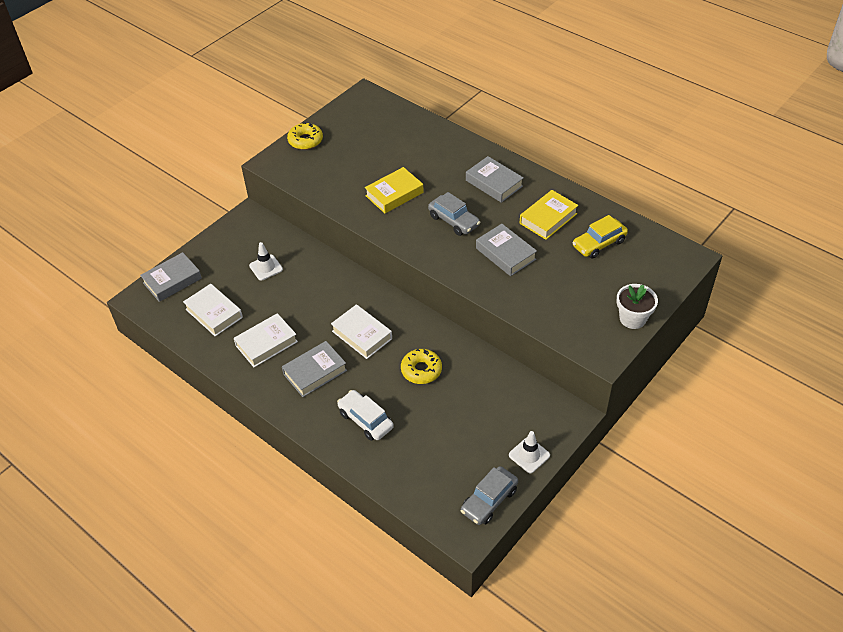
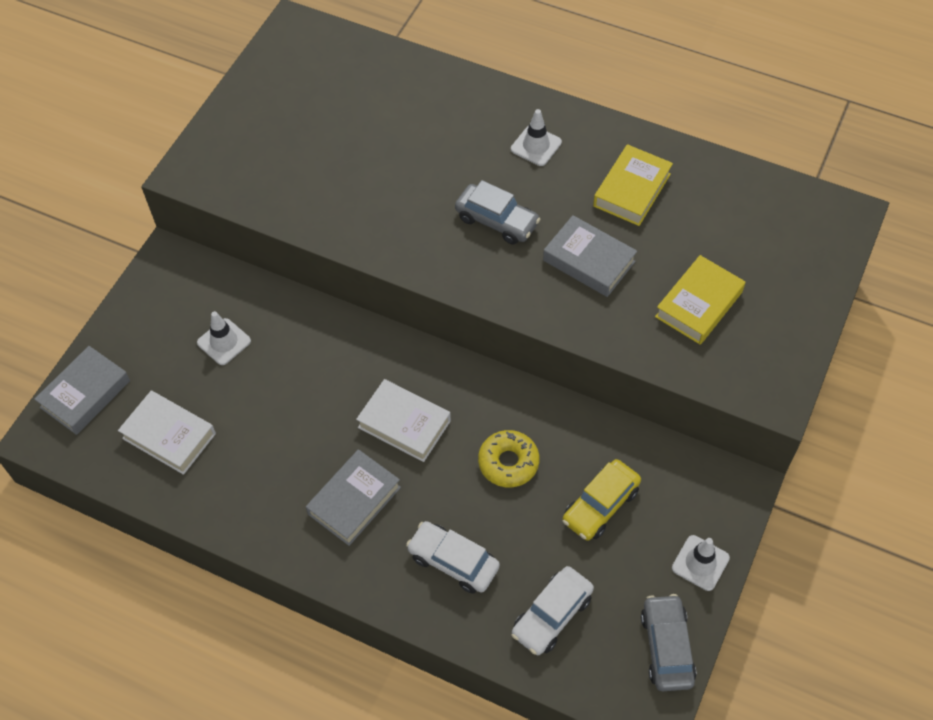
camera: 15 degrees left, 10 degrees up
(266, 344) = (266, 469): white book -> none
(305, 140) = (228, 124): yellow donut -> none
(394, 194) = (394, 192): yellow book -> yellow book (698, 304)
(419, 465) = (552, 615): none -> white car
(489, 500) = (666, 647): grey car -> grey car turned 150 degrees clockwise
(494, 183) = (536, 146): grey book -> white traffic cone
(599, 244) = (715, 218): yellow car -> yellow car (600, 505)
(632, 318) = (798, 330): white flower pot -> none

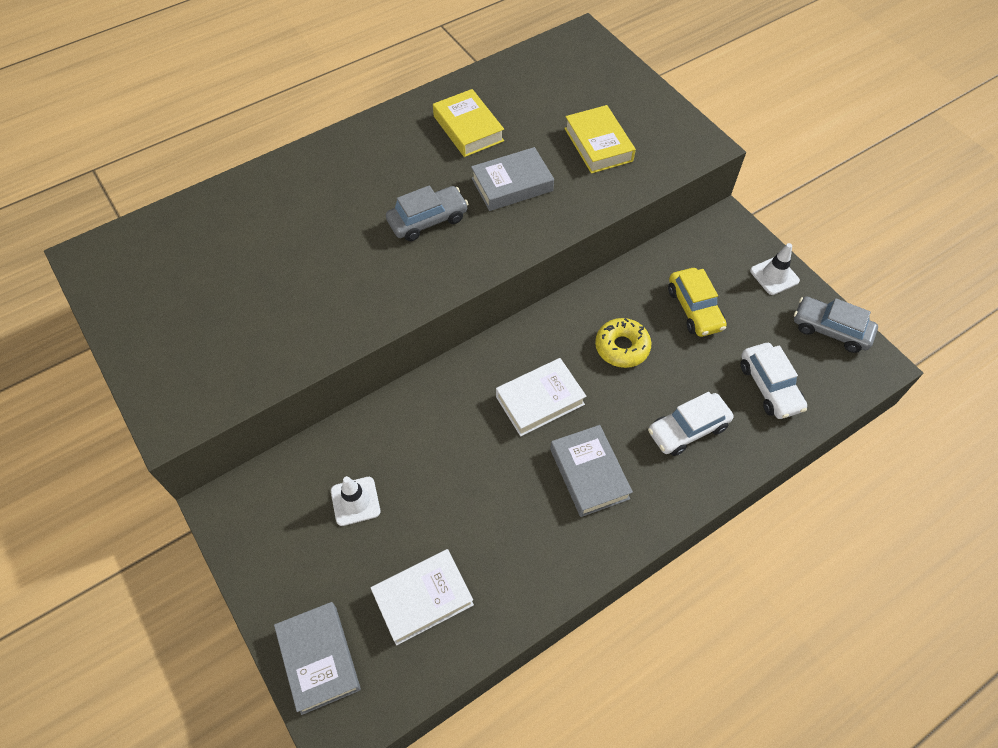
camera: 60 degrees left, 0 degrees up
(536, 146) = (377, 161): white traffic cone -> none

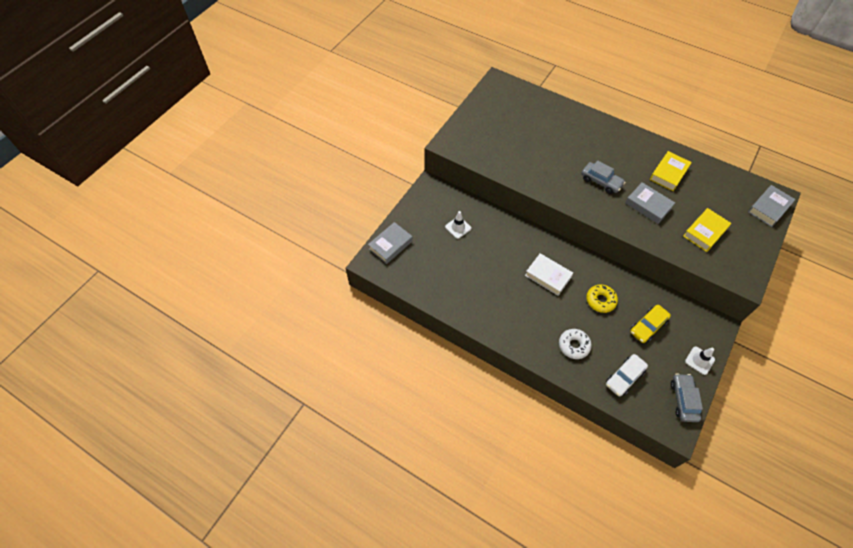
camera: 65 degrees right, 0 degrees up
(423, 599) = (431, 269): white book -> none
(589, 474) = (523, 310): grey book -> grey book (769, 208)
(687, 429) = (574, 345): white car -> white donut

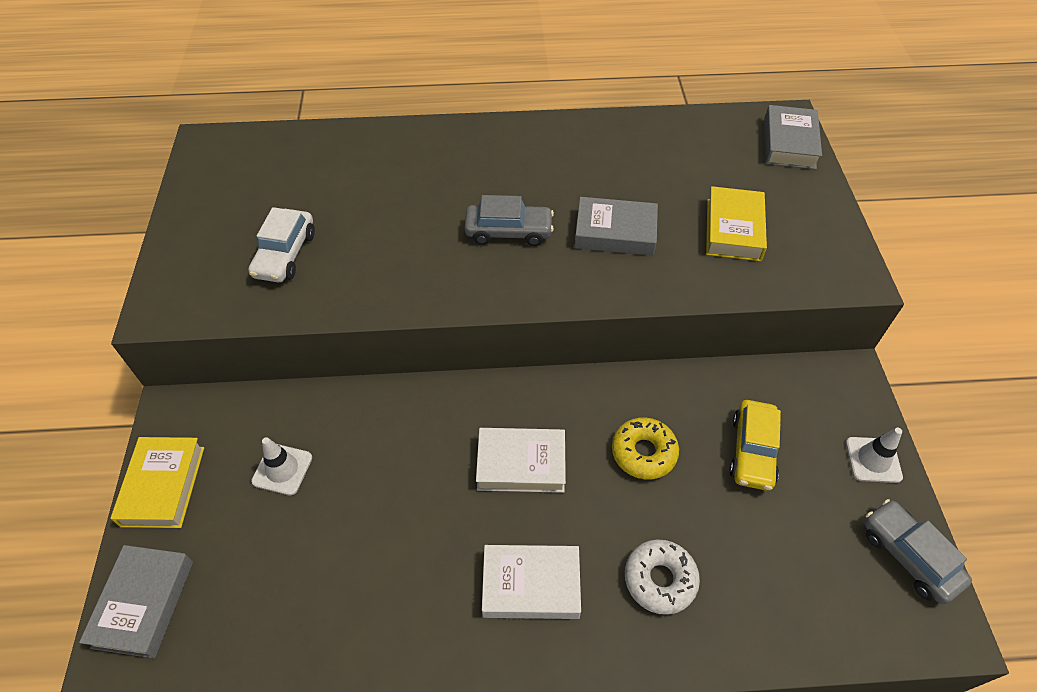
camera: 35 degrees left, 5 degrees down
(524, 318) = (531, 585): none -> white book
(624, 377) = (789, 583): white car -> white car (285, 254)
(668, 174) = (608, 163): yellow book -> yellow book (163, 486)

